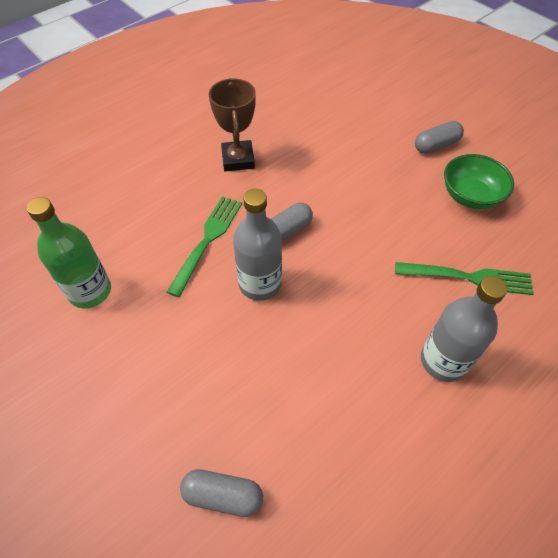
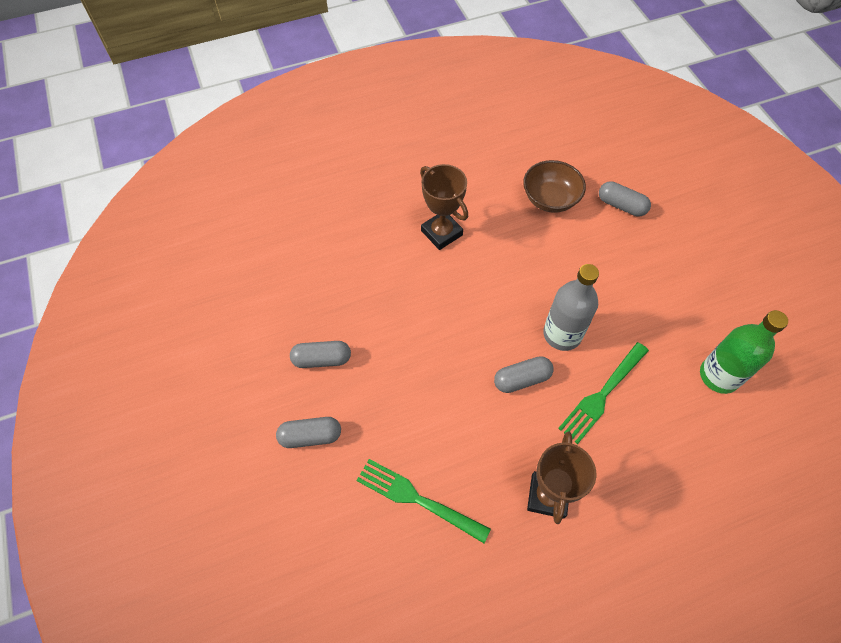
camera: 160 degrees left, 5 degrees up
(329, 469) = (550, 199): none -> brown bowl
(443, 361) = (441, 233): grey bottle -> brown trophy
(467, 278) = (382, 283): green fork -> green fork (418, 499)
(470, 196) = (322, 359): green bowl -> grey capsule

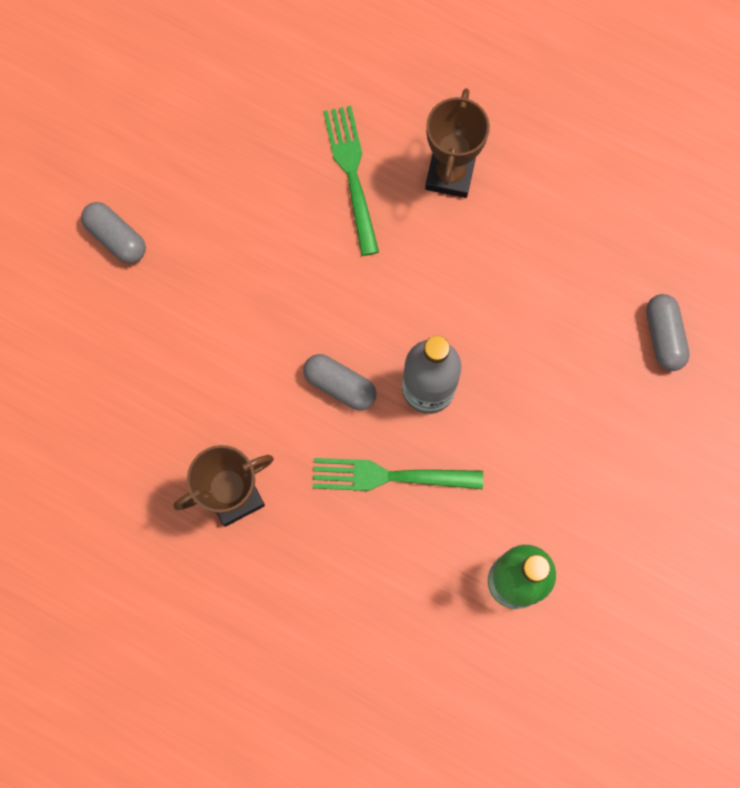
camera: 50 degrees right, 15 degrees up
(322, 359) = (200, 181): grey capsule -> none
(418, 499) = (136, 382): green fork -> green fork (352, 175)
(550, 199) = (601, 253): brown bowl -> none

